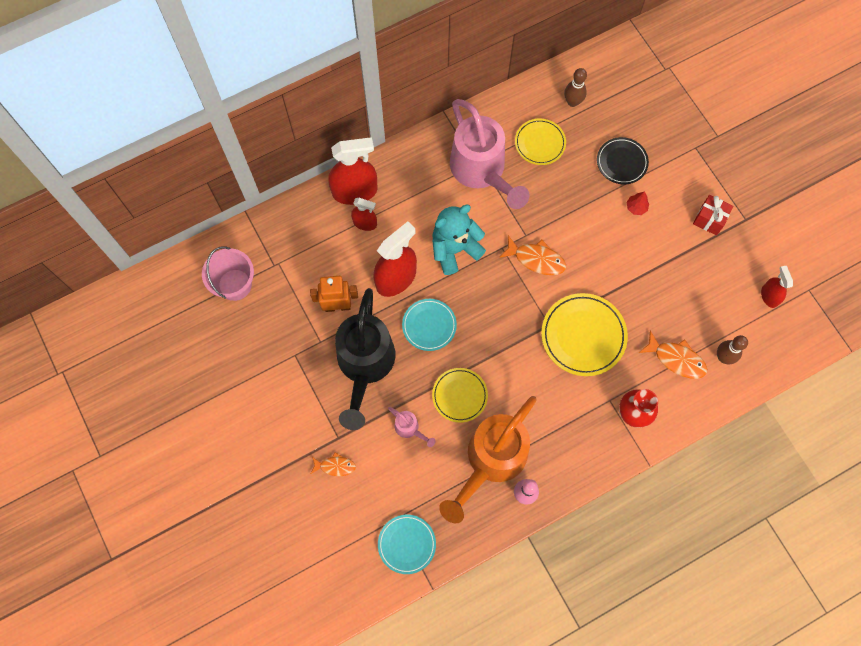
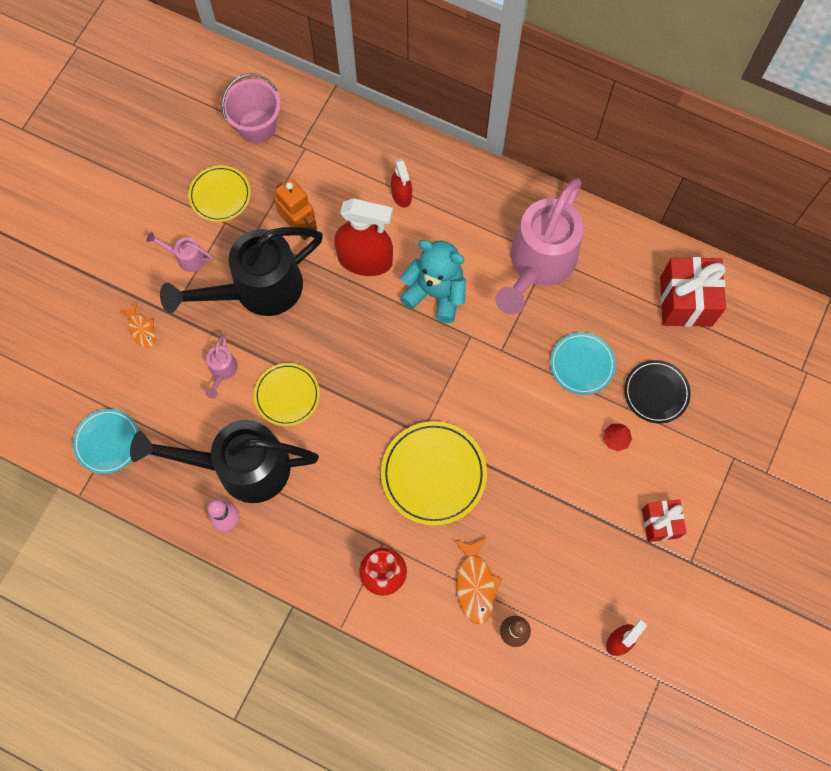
camera: 55 degrees right, 0 degrees up
(302, 399) = (187, 258): none -> pink watering can
(355, 191) = (427, 165): red spray bottle -> none
(429, 325) = (339, 321): turquoise plate -> turquoise plate (582, 364)
(491, 460) = (241, 467): orange watering can -> black watering can
(536, 259) = (482, 376): orange fish -> none
(540, 143) = (613, 299): yellow plate -> yellow plate (220, 195)
(572, 102) = (686, 301): brown bowling pin -> red gift

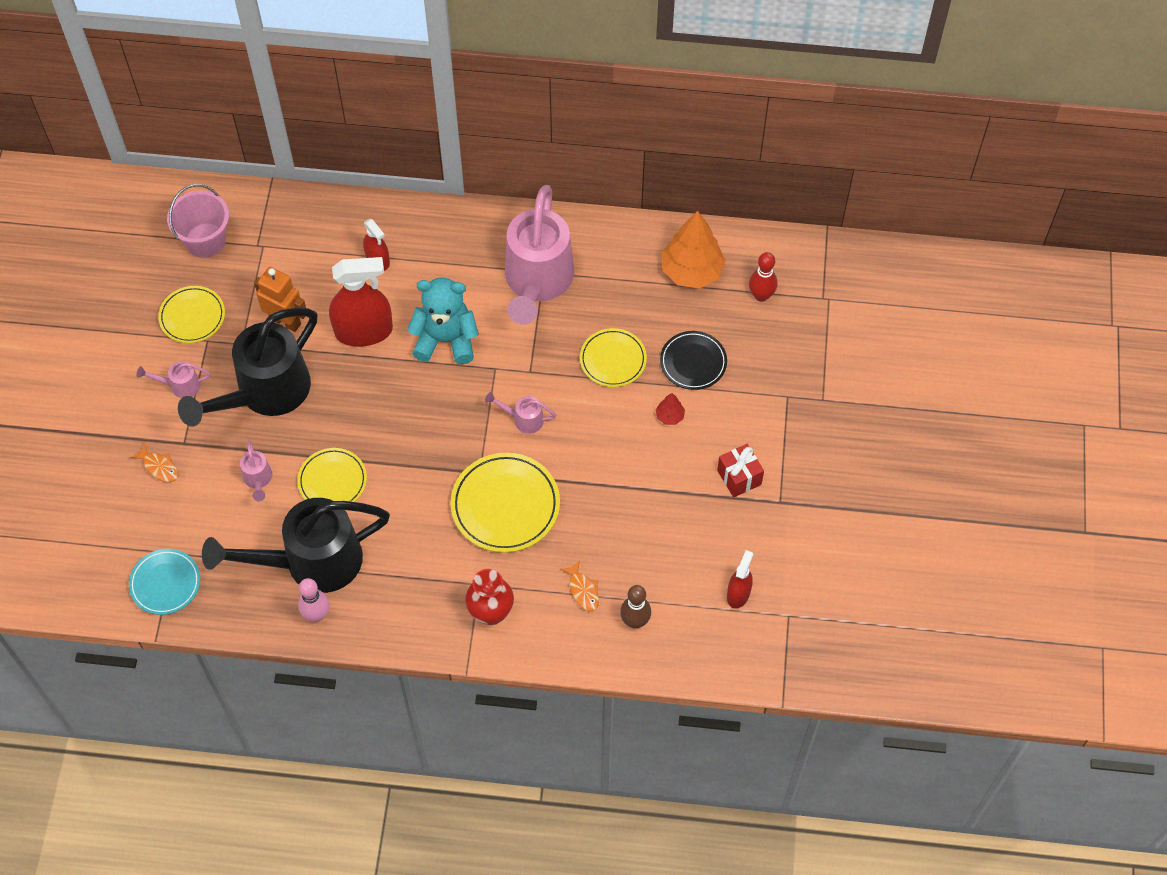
camera: 20 degrees left, 10 degrees down
(475, 584) = (583, 590): orange fish -> orange fish, size x0.64
(479, 395) = (523, 419): none -> pink watering can
(582, 364) = (613, 360): turquoise plate -> yellow plate
(686, 301) = (692, 271): red gift -> orange tree
(743, 347) = (761, 295): none -> red bowling pin

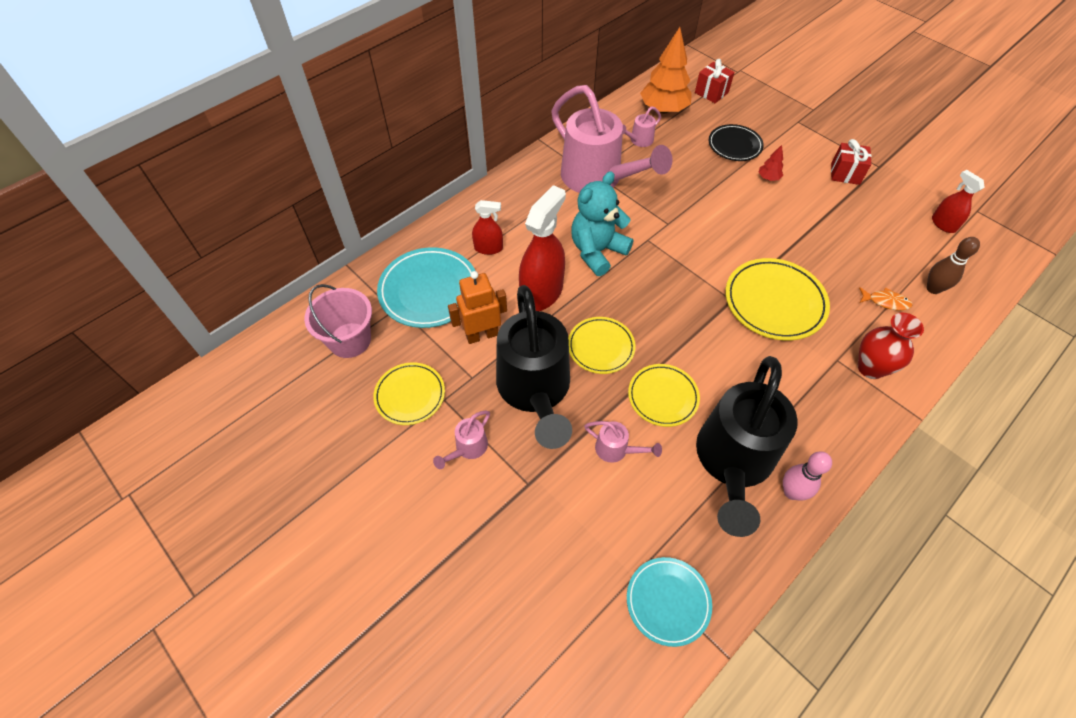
camera: 50 degrees left, 5 degrees down
(159, 467) = (535, 521): orange fish -> none
(296, 253) = (429, 290): none -> turquoise plate
(523, 419) = (706, 249): pink watering can -> pink watering can (639, 141)
(613, 360) = (697, 179): yellow plate -> yellow plate (601, 347)
(761, 295) = (711, 92): red bowling pin -> red gift

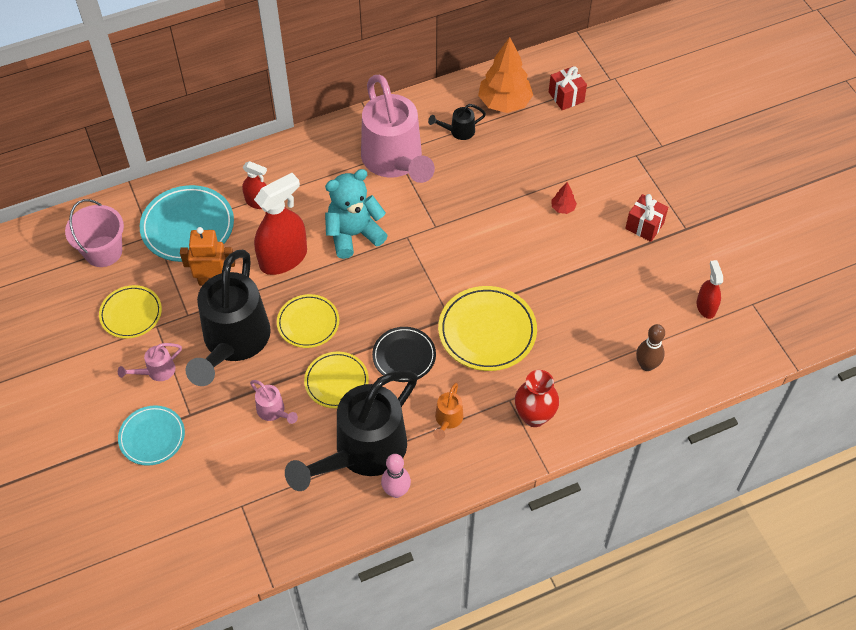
camera: 20 degrees right, 0 degrees up
(639, 141) = (458, 131): pink watering can -> black watering can
(668, 601) = (250, 534): turquoise plate -> turquoise plate (152, 437)
(734, 145) = (552, 163): black plate -> black plate (404, 356)
(794, 399) = (447, 420): none -> orange watering can
(885, 302) = (591, 363): orange fish -> none

